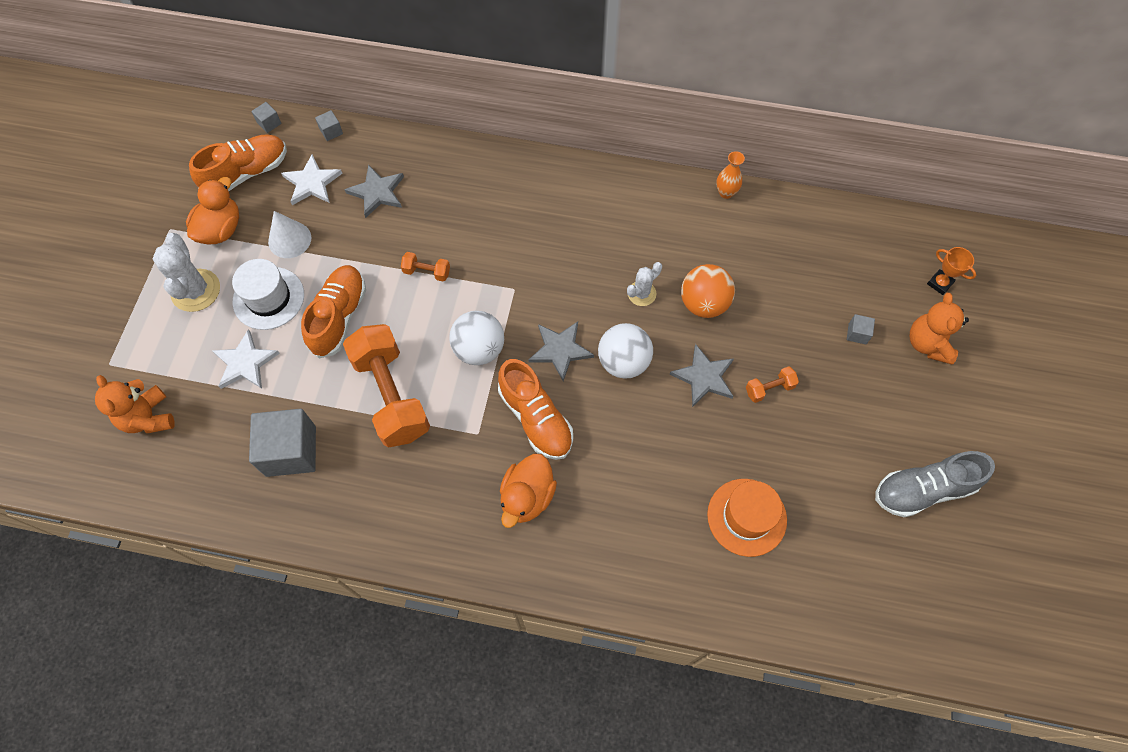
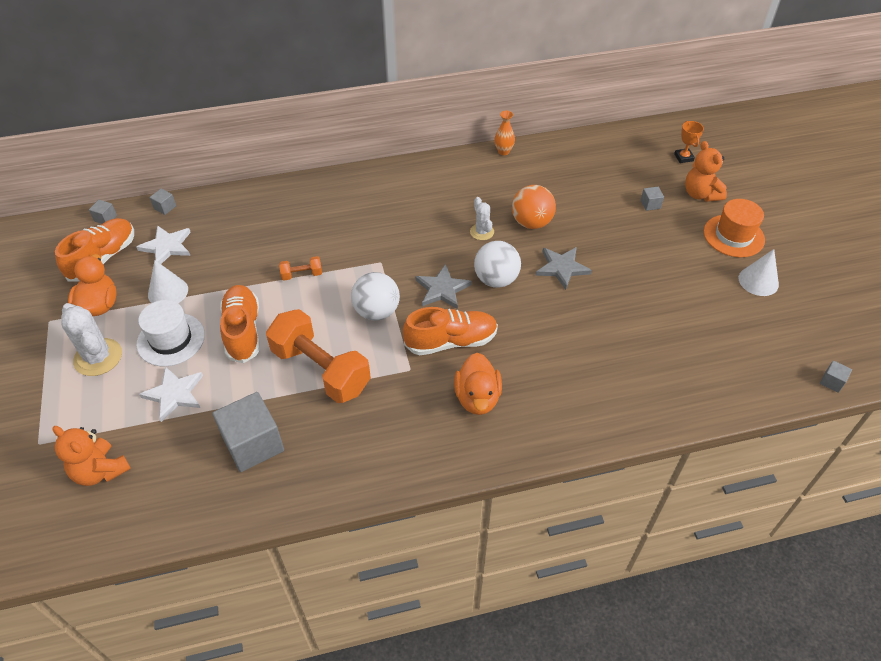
camera: 25 degrees left, 15 degrees down
(377, 192) = (228, 235): grey star -> none
(536, 418) = (451, 341): orange shoe -> orange shoe turned 45 degrees counterclockwise
(641, 293) = (482, 232): white cactus -> white cactus turned 45 degrees counterclockwise
(746, 517) = (651, 345): orange hat -> orange hat (733, 236)
(769, 389) = (613, 258): orange dumbbell -> none
(922, 490) = (758, 281): grey shoe -> white cone
(924, 654) = (831, 382): none -> grey cube
(939, 283) = (683, 157): orange trophy -> orange trophy turned 60 degrees clockwise

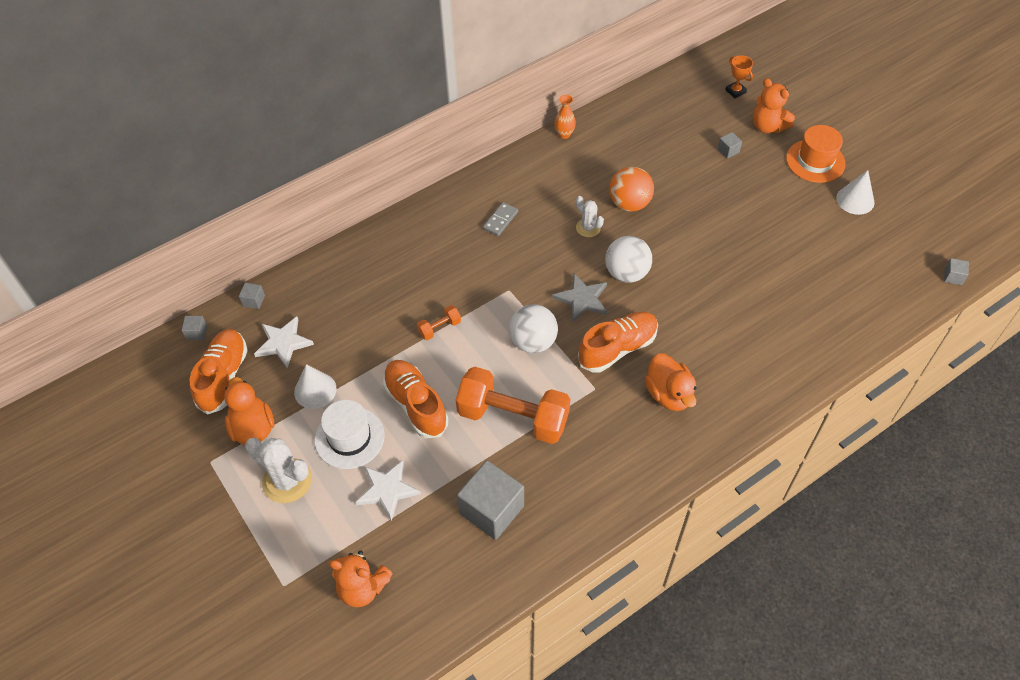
camera: 20 degrees left, 5 degrees up
(407, 204) = (500, 220): none -> grey domino
(562, 268) = (680, 242): grey star -> none

